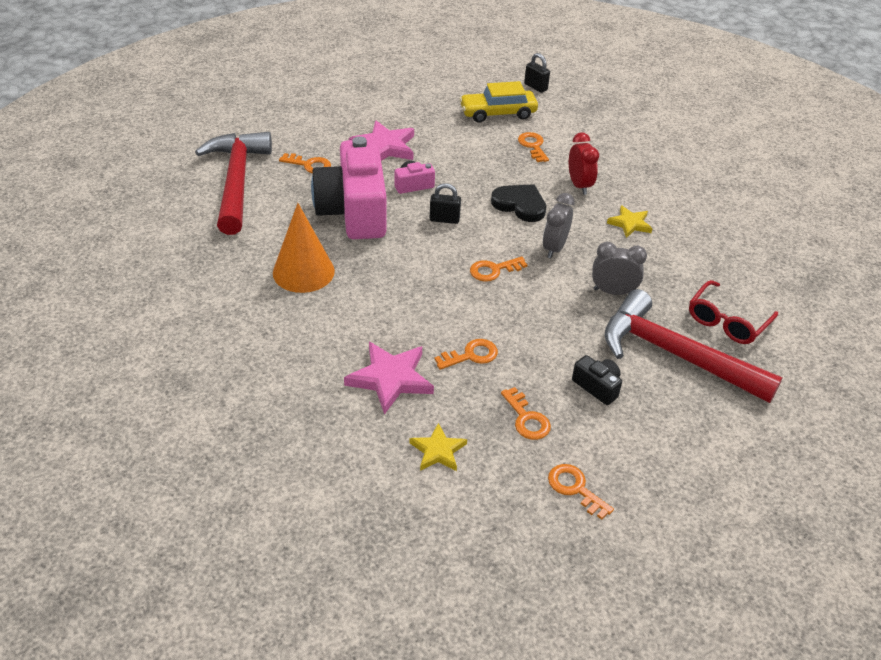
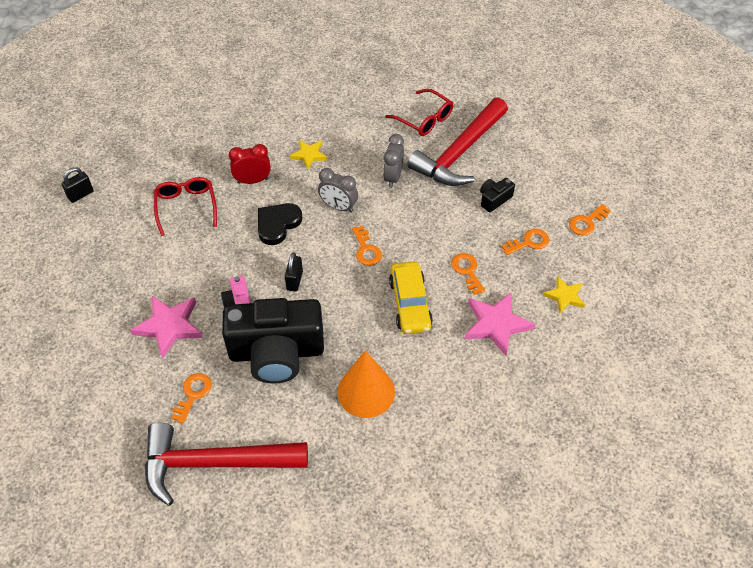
camera: 85 degrees left, 10 degrees up
(354, 211) = (276, 352): pink camera -> black camera
(498, 113) = (124, 229): yellow car -> yellow car (410, 304)
(533, 146) = (186, 207): orange key -> red glasses

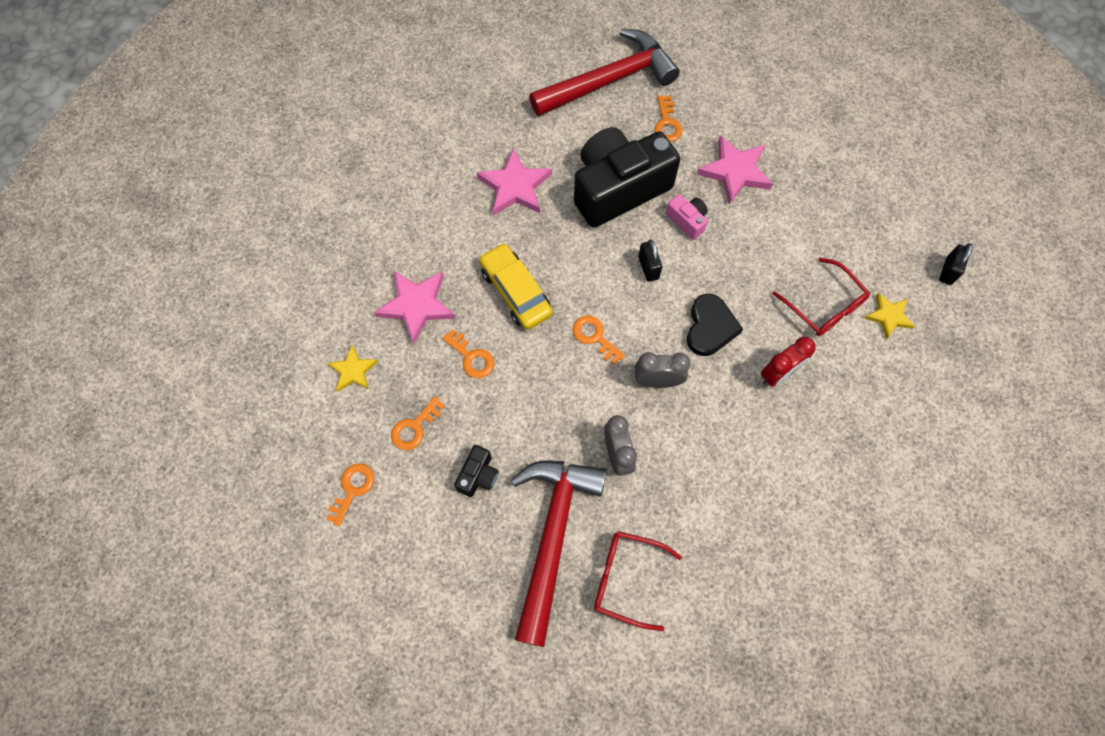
camera: 155 degrees right, 15 degrees up
(309, 155) = (739, 443): yellow star -> yellow star (888, 316)
(366, 392) = (515, 186): orange cone -> pink star

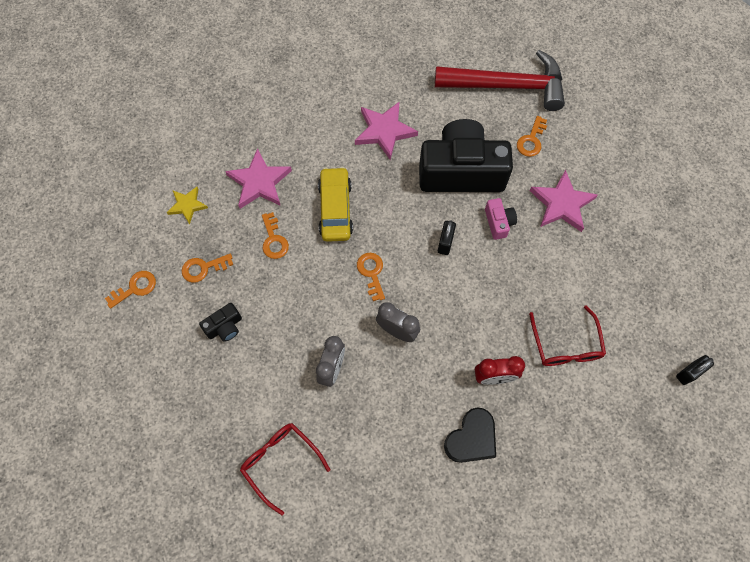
camera: 30 degrees right, 0 degrees up
(552, 536) = (248, 400): red hammer -> none
(710, 327) = (463, 312): black heart -> black heart (472, 438)
(888, 316) = (613, 381): yellow star -> none

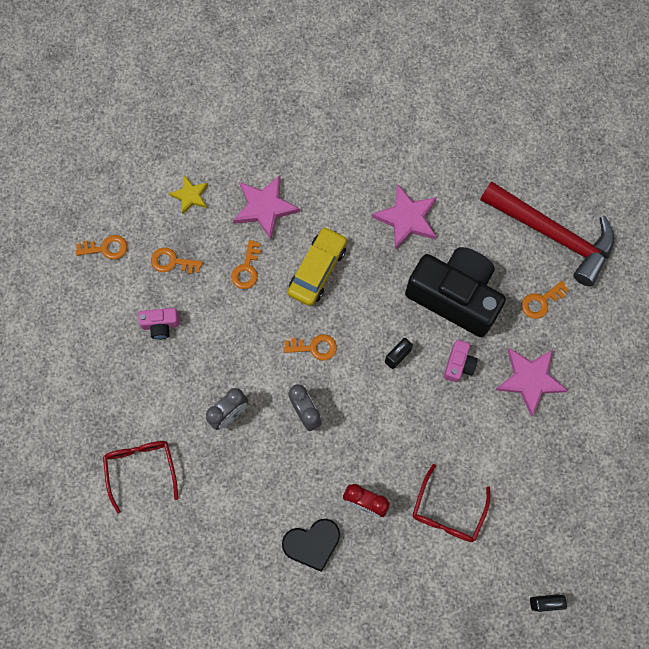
camera: 30 degrees right, 5 degrees up
(224, 327) = (161, 325): black camera -> pink camera
(371, 273) = (314, 347): orange key -> orange key turned 75 degrees clockwise

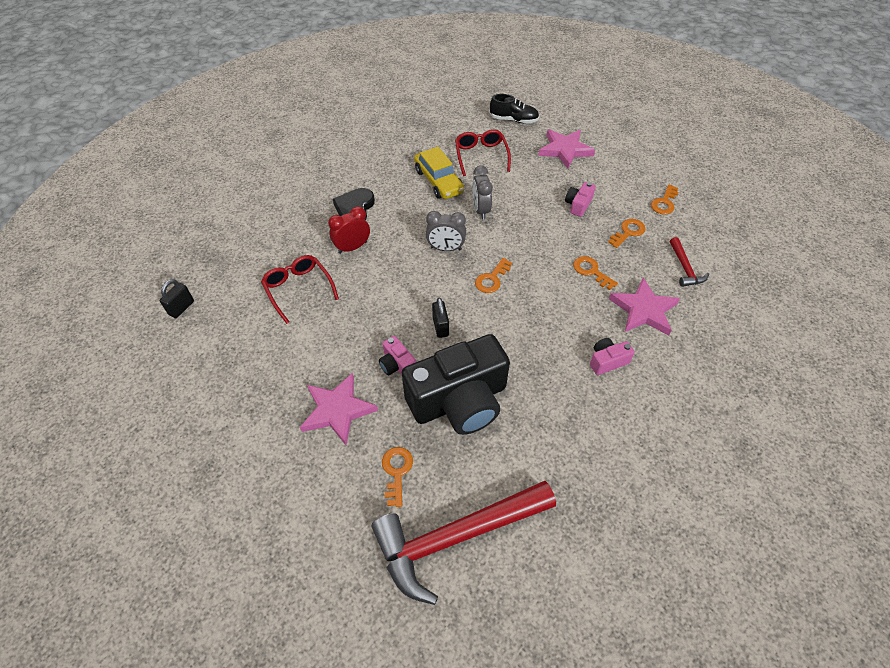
camera: 125 degrees right, 20 degrees down
(50, 473) = (513, 120): none -> black shoe
(141, 468) = (481, 156): red glasses -> red glasses turned 120 degrees counterclockwise
(190, 196) = (685, 268): yellow star -> red hammer
(317, 270) = (558, 315): yellow car -> yellow car (438, 181)
(339, 211) = (607, 361): none -> pink camera
(406, 218) = (565, 410): pink star -> pink star (565, 150)

